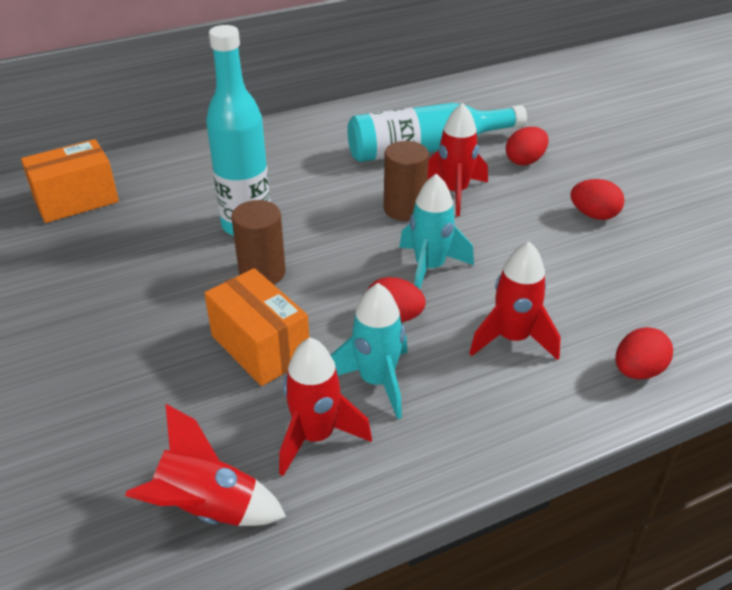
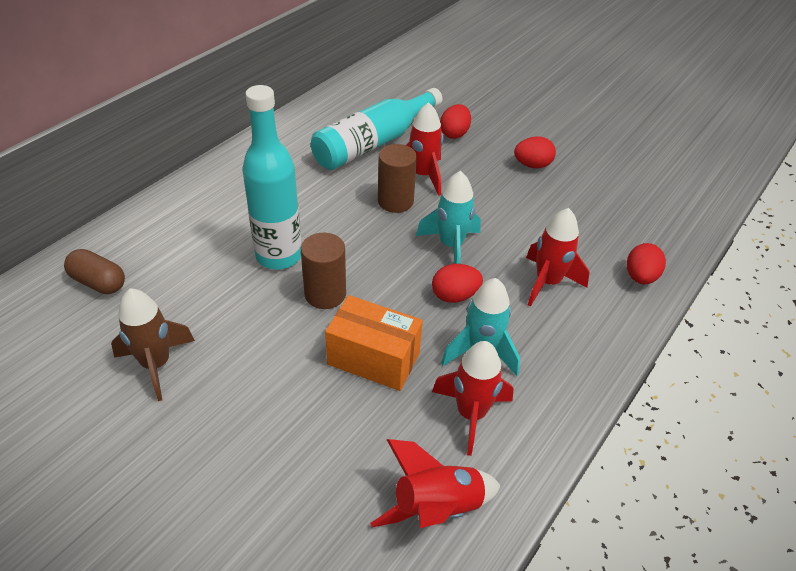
camera: 30 degrees left, 5 degrees up
(66, 282) = (156, 364): none -> brown rocket
(76, 200) = (98, 282): orange box -> brown capsule

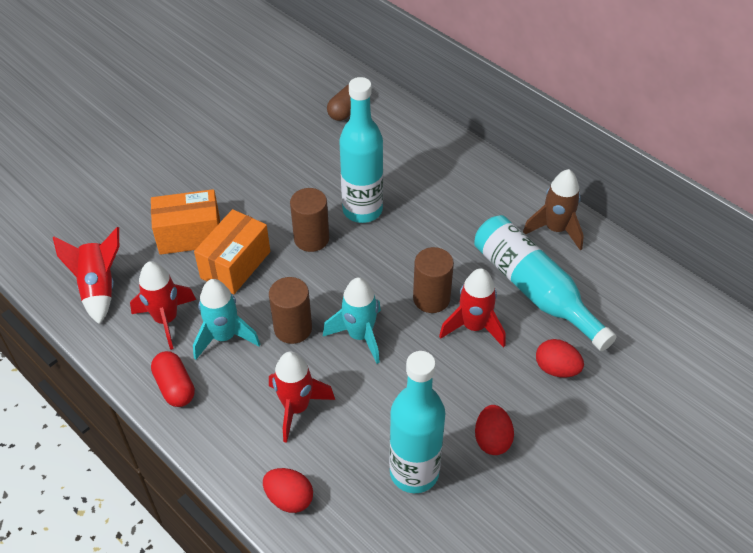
camera: 100 degrees right, 5 degrees up
(156, 364) = (260, 146): brown rocket -> brown rocket (555, 229)
(329, 416) = (190, 235): none -> orange box
(454, 296) = (293, 328): red egg -> brown cylinder
(559, 386) = (175, 387): none -> red capsule
(580, 205) = (414, 472): none -> turquoise bottle

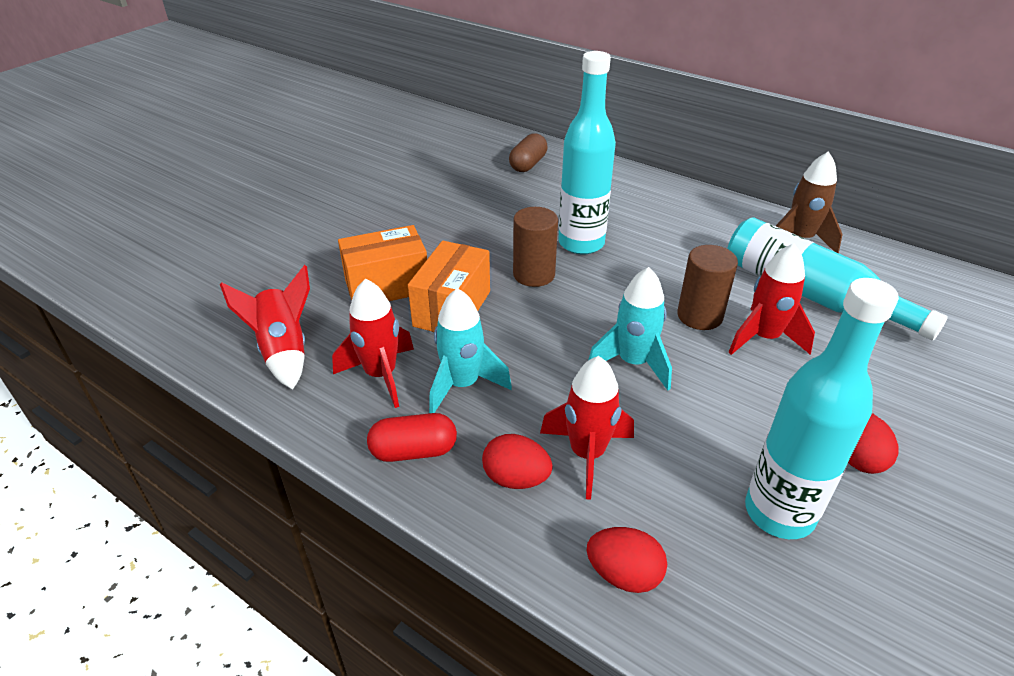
camera: 10 degrees left, 10 degrees down
(175, 387) = (413, 451): red capsule -> red capsule turned 60 degrees counterclockwise
(293, 328) = (547, 365): brown cylinder -> none
(556, 369) = (885, 369): red egg -> red egg (516, 478)

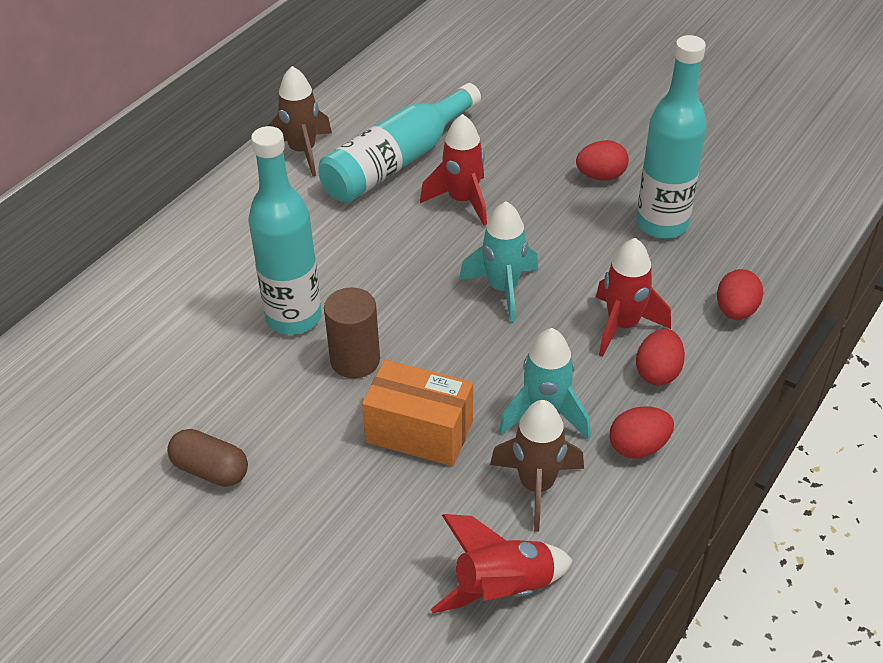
camera: 90 degrees left, 5 degrees up
(380, 375) = (536, 486): red rocket -> brown rocket
(387, 286) = (374, 500): orange box -> none
(413, 451) = (638, 447): red capsule -> red egg
(528, 164) = (82, 366): brown capsule -> brown capsule (210, 470)
(699, 316) = (430, 237): brown cylinder -> none

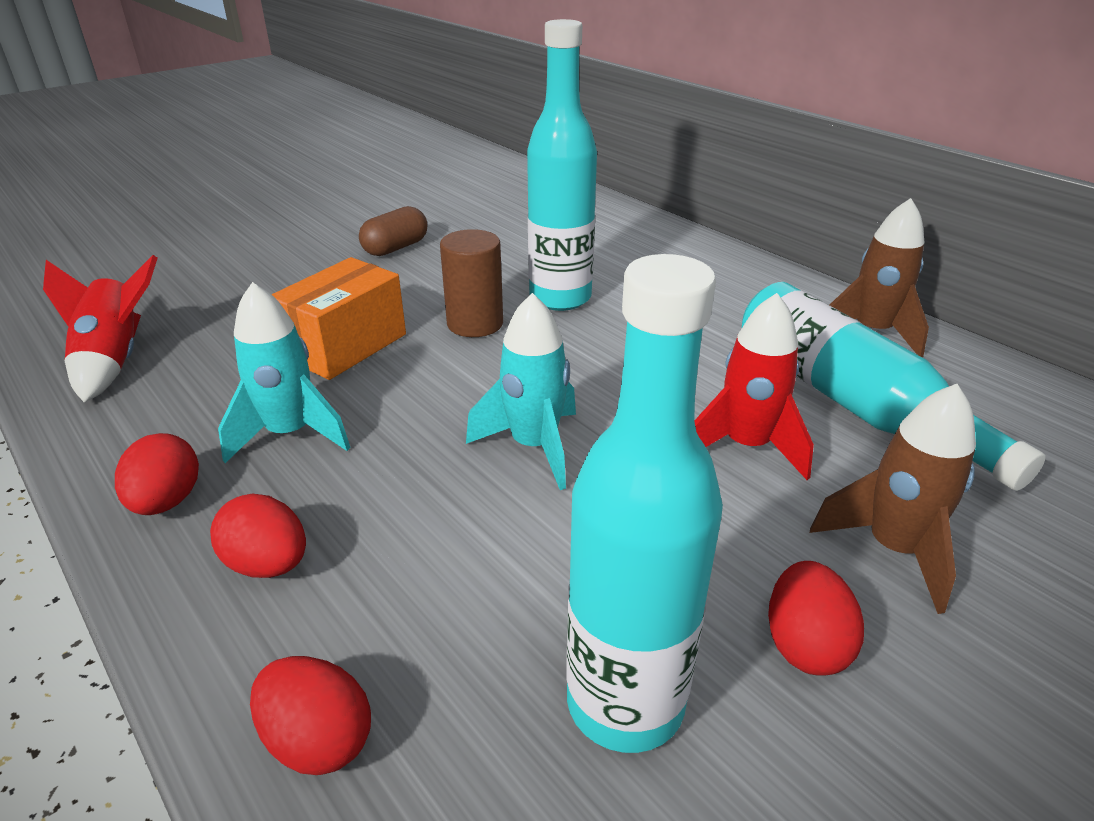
camera: 105 degrees right, 10 degrees down
(536, 486) = (201, 405): brown rocket -> brown rocket (893, 549)
(622, 326) = (387, 552): red rocket -> none

